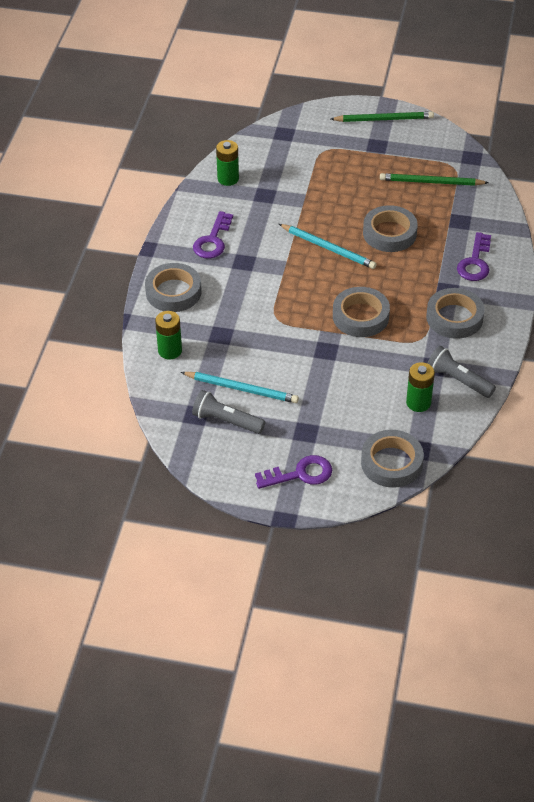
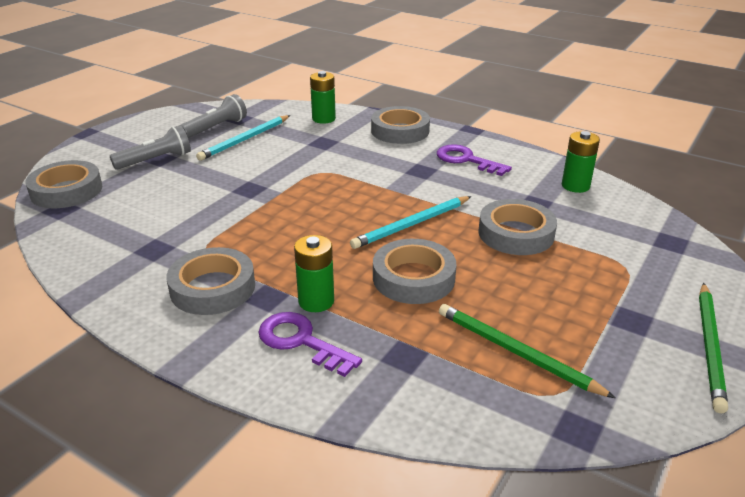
camera: 110 degrees right, 15 degrees down
(300, 474) = (118, 146): purple key -> none
(360, 316) = (279, 220): grey tape -> grey tape (516, 233)
(418, 403) = (116, 224): green battery -> green battery (316, 301)
(431, 182) = (516, 353): green pencil -> green pencil turned 75 degrees counterclockwise
(458, 380) = (113, 260): grey flashlight -> grey flashlight (155, 160)

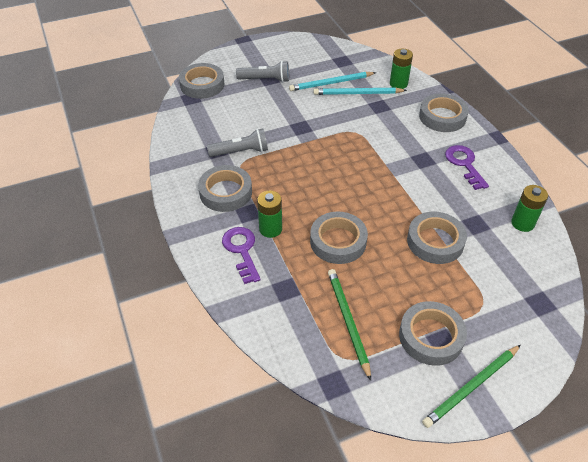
camera: 35 degrees right, 15 degrees up
(216, 128) = (321, 65): grey flashlight -> grey flashlight (240, 152)
(412, 224) = (374, 201): turquoise pencil -> turquoise pencil (358, 93)
(616, 321) = (431, 336): none -> grey tape

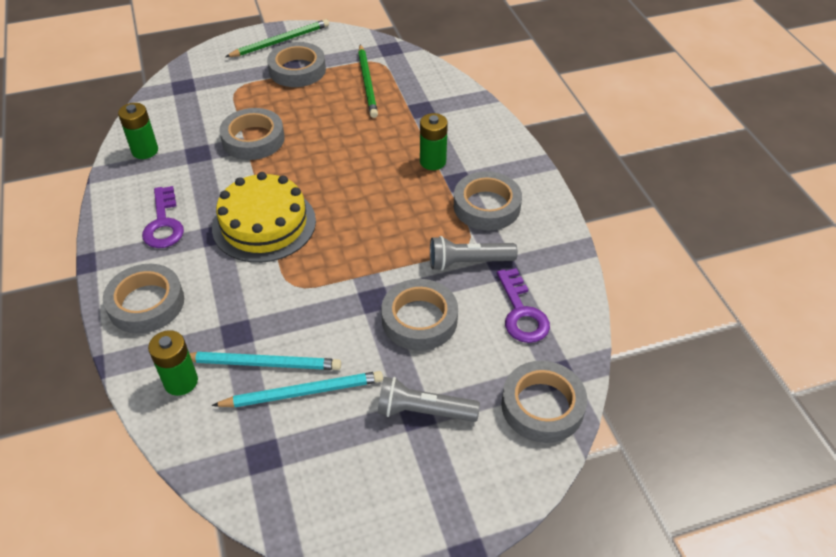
camera: 175 degrees left, 0 degrees up
(242, 251) = (465, 142): purple key -> purple key (521, 312)
(338, 241) = (359, 145): grey tape -> grey tape (419, 319)
(391, 168) = (264, 224): none -> yellow cake

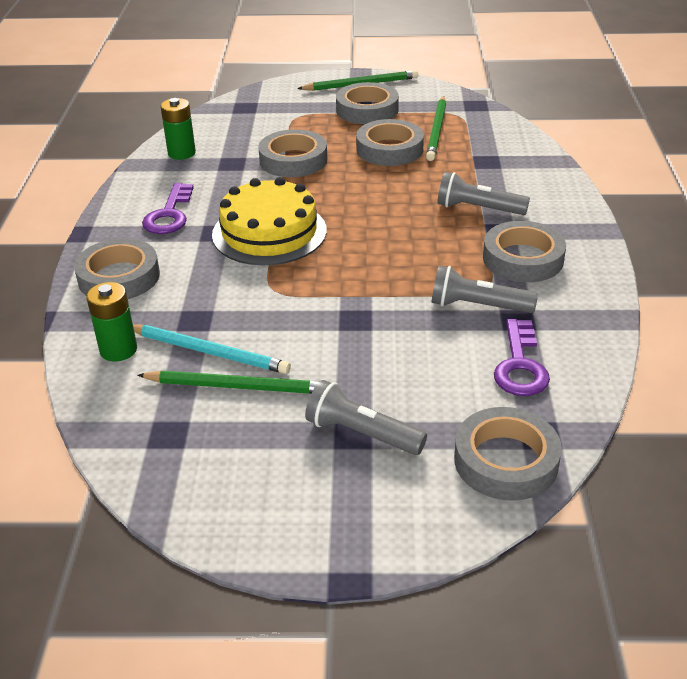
camera: 20 degrees right, 10 degrees down
(302, 392) = (237, 386): turquoise pencil -> green pencil
(419, 319) = (397, 347): grey tape -> grey tape (389, 149)
(433, 161) = (478, 209): green battery -> grey flashlight

